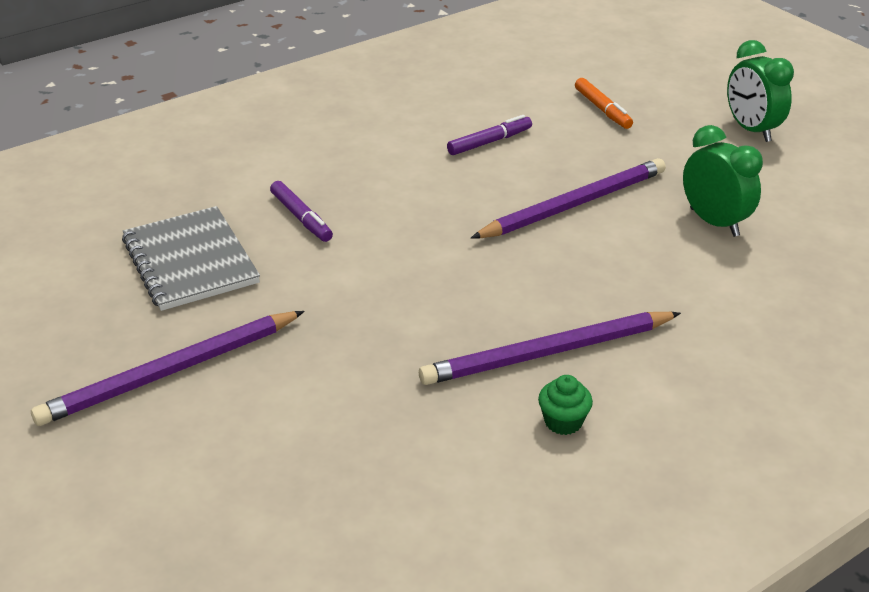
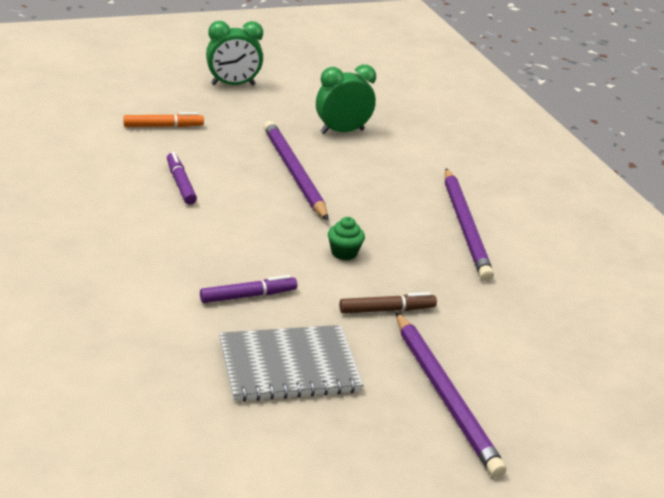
camera: 80 degrees left, 5 degrees down
(319, 310) = (387, 310): none -> brown marker
(563, 422) = (534, 239): green cupcake -> green cupcake (344, 253)

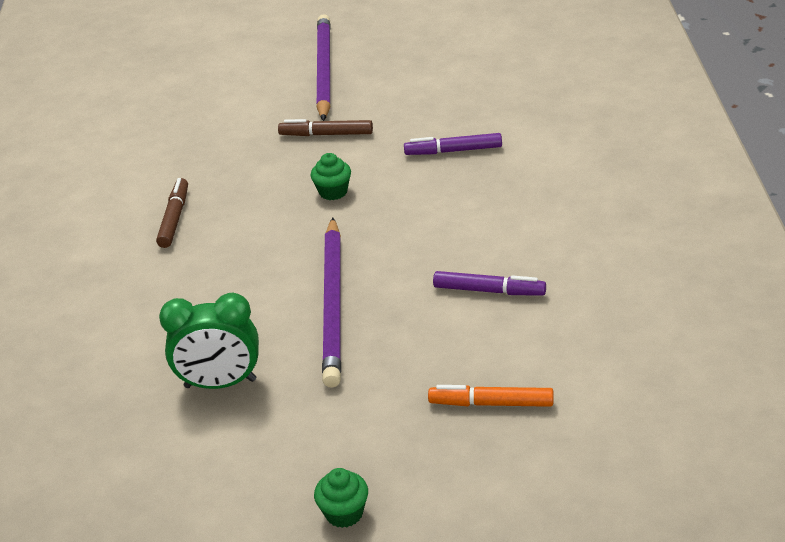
camera: 155 degrees left, 5 degrees up
(180, 184) = (489, 291): purple marker -> purple marker turned 75 degrees counterclockwise
(233, 85) = (344, 513): green clock -> green cupcake
(289, 366) = (440, 93): grey notebook -> none
(465, 227) = (174, 218): purple pencil -> brown marker

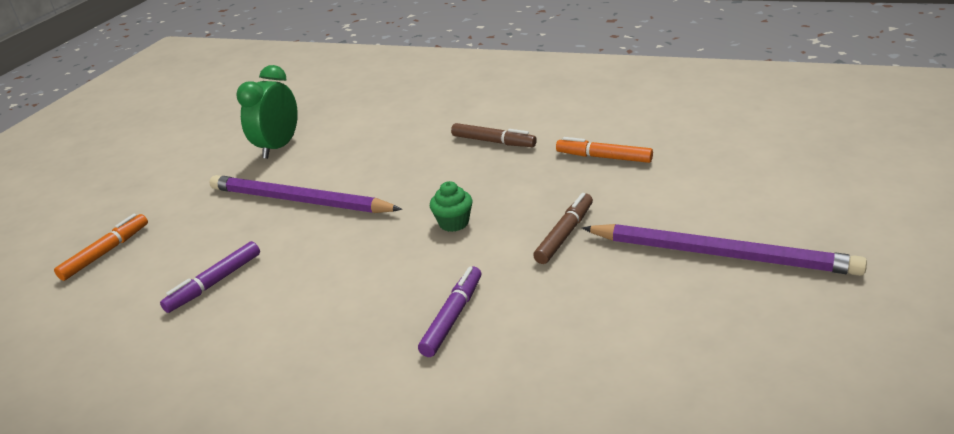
camera: 115 degrees right, 5 degrees down
(194, 147) = (604, 157): none -> orange marker
(344, 513) = (115, 178): green cupcake -> none

